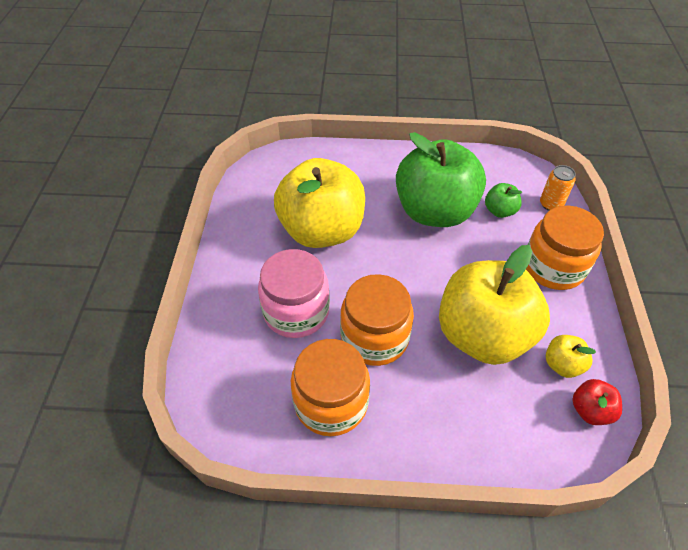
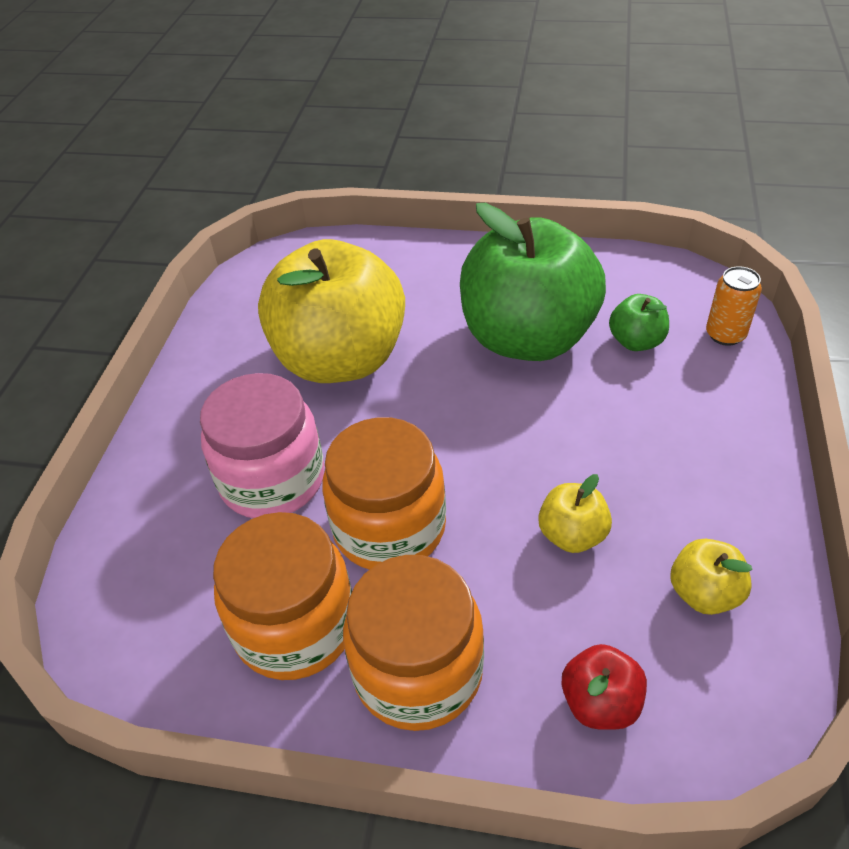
camera: 10 degrees right, 5 degrees down
(483, 335) = (572, 535): yellow apple -> yellow apple, size x0.41
(553, 267) = (714, 433): orange jar -> orange jar (418, 671)
(590, 410) = (743, 675): red apple -> red apple (600, 703)

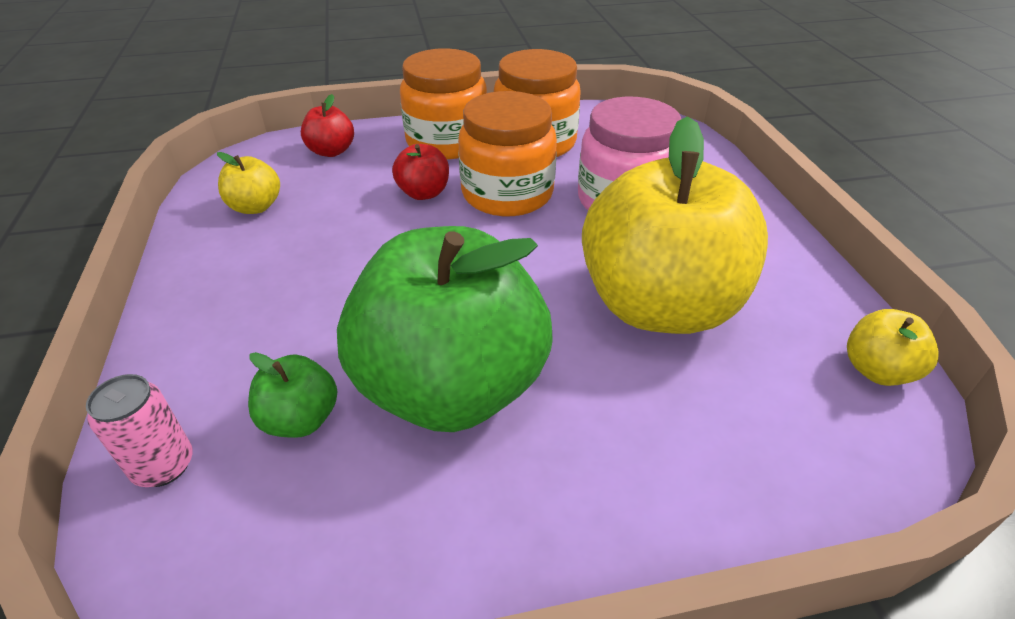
camera: 155 degrees right, 5 degrees down
(487, 558) = (423, 193): none -> red apple
(572, 535) = (360, 218): yellow apple -> yellow apple (877, 370)
(725, 334) = (163, 466): orange can -> pink can

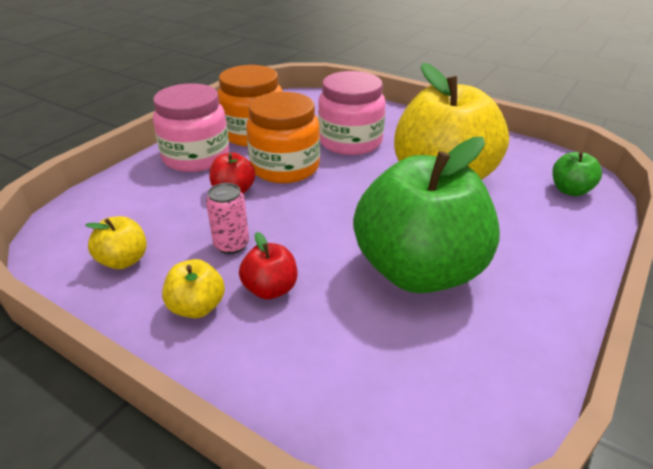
camera: 45 degrees left, 5 degrees down
(163, 466) = (345, 421): pink can -> pink can (231, 245)
(300, 419) = (375, 339): green apple -> green apple (570, 190)
(331, 151) = (119, 199): red apple -> red apple (270, 289)
(447, 142) = (196, 157): orange jar -> pink jar
(877, 370) = (547, 158): yellow apple -> yellow apple (197, 307)

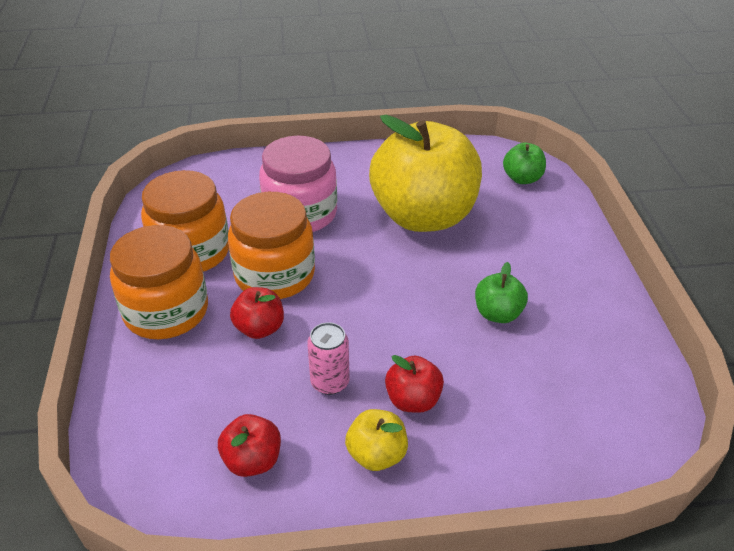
camera: 40 degrees left, 5 degrees up
(123, 260) = (252, 460): yellow apple -> red apple
(196, 157) = (166, 311): pink jar -> orange jar
(419, 271) = (498, 314): green apple -> green apple, size x0.41

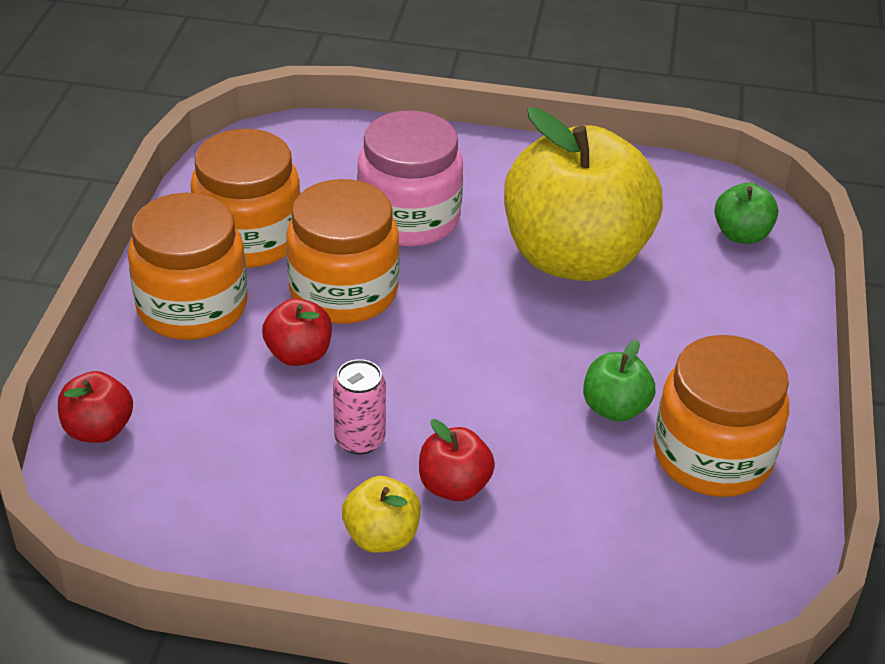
camera: 15 degrees right, 0 degrees up
(252, 460) = (232, 505): red apple -> red apple (98, 429)
(577, 331) = (712, 456): none -> orange jar

